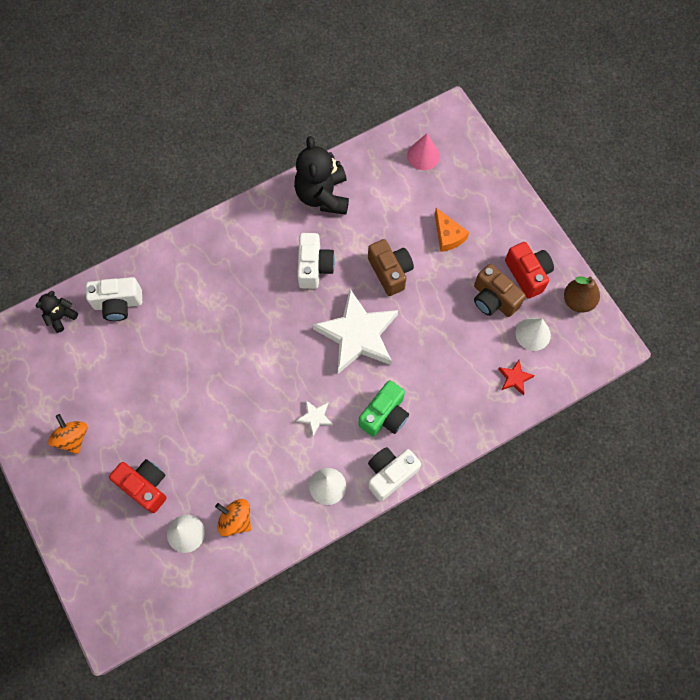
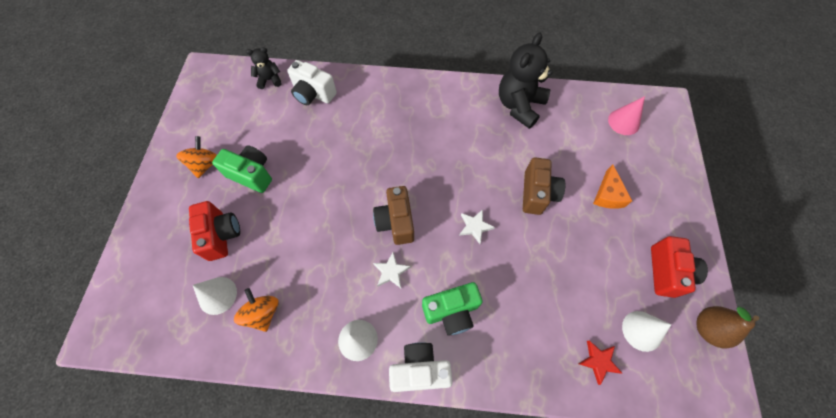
camera: 35 degrees right, 5 degrees down
(125, 418) = (251, 174): none -> green camera
(314, 267) = (476, 153): white camera -> none
(357, 335) = (475, 226): white star -> white star, size x0.41
(493, 299) = (619, 274): brown camera -> brown camera (396, 222)

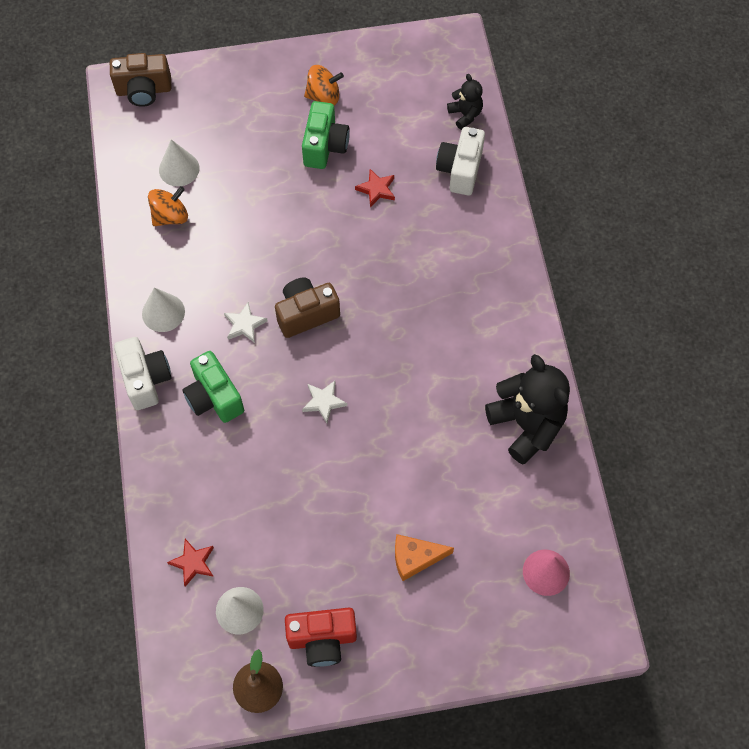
camera: 75 degrees right, 0 degrees up
(221, 235) = (244, 146): red camera -> none
(306, 148) = (376, 189): none -> red star
(519, 106) = (526, 424): black teddy bear -> black teddy bear turned 45 degrees clockwise
(537, 193) = (391, 468): brown camera -> brown camera (144, 90)

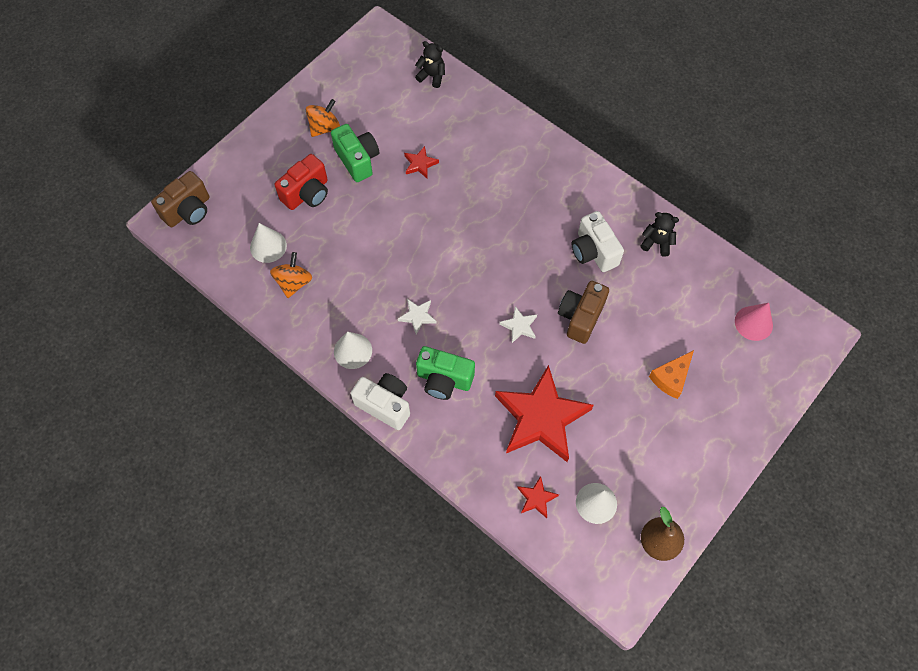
camera: 40 degrees left, 0 degrees up
(264, 497) = (541, 418): none -> red star
(306, 314) = (452, 278): brown camera -> brown camera (580, 317)
(322, 639) = (665, 476): red camera -> red camera (307, 193)
(460, 170) = (463, 114): white camera -> white camera (593, 251)
(526, 424) = (656, 243): black teddy bear -> black teddy bear, size x0.51

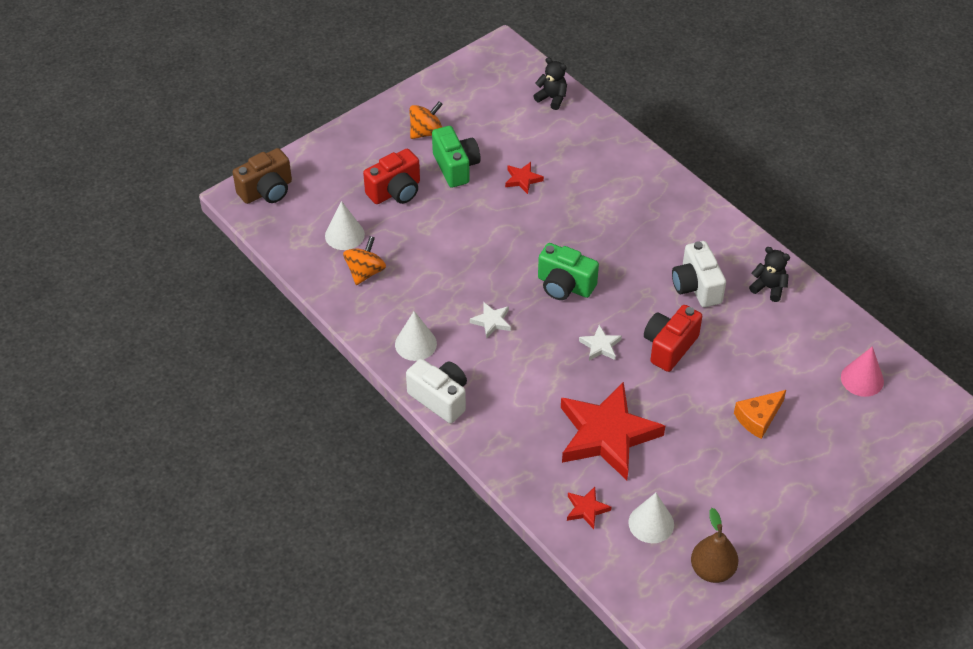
camera: 10 degrees right, 15 degrees down
(444, 380) = (508, 384): green camera -> green camera (564, 286)
(580, 317) = (669, 347): brown camera -> red camera

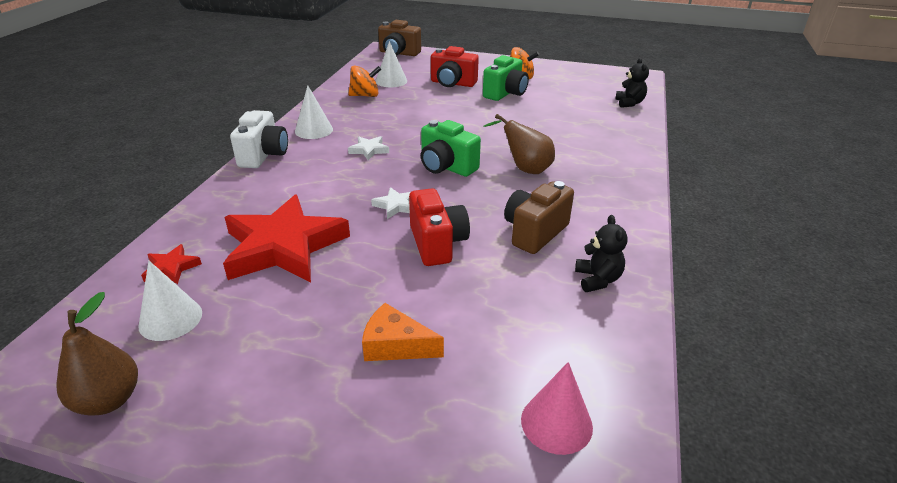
camera: 55 degrees right, 15 degrees down
(523, 179) = (532, 117): red star -> none
(564, 286) = (446, 167): green camera -> green camera turned 45 degrees counterclockwise
(607, 240) = (525, 169): none -> brown pear
(669, 347) = (437, 244): red camera -> red camera turned 75 degrees clockwise
(696, 287) = (534, 232): white camera -> brown camera

